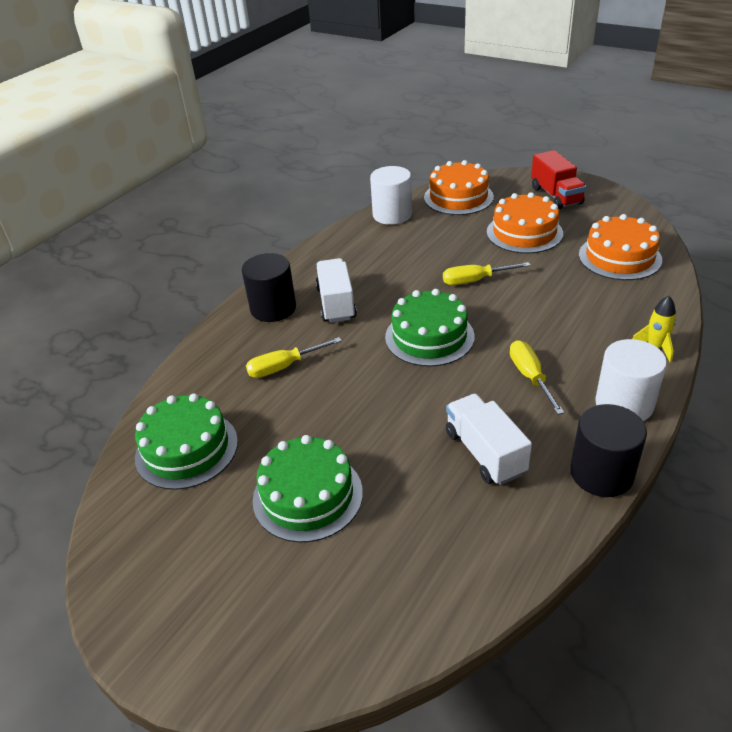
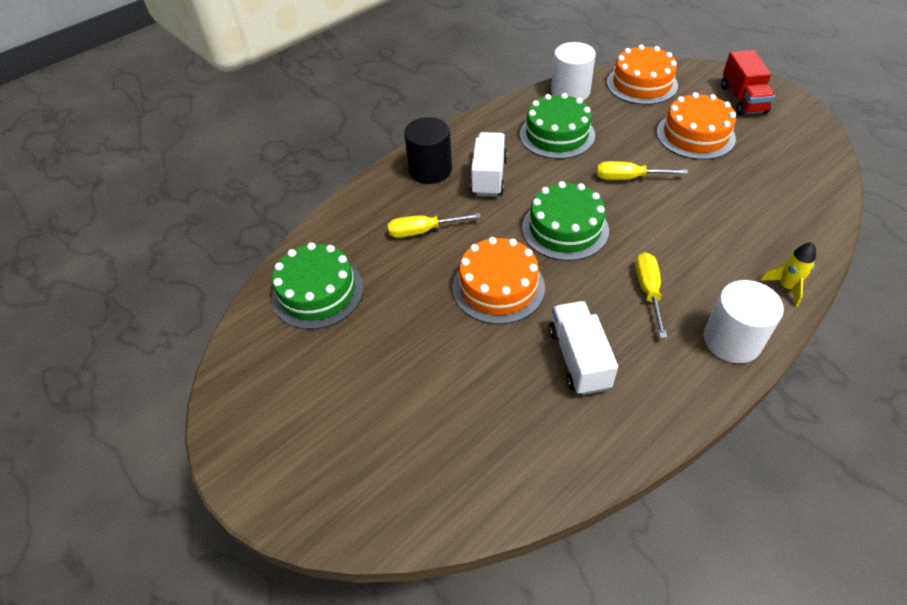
camera: 15 degrees right, 10 degrees up
(307, 495) = (407, 361): green cake -> green cake (557, 135)
(601, 473) = (683, 406): black cylinder -> none
(619, 257) = (785, 180): orange cake -> orange cake (498, 287)

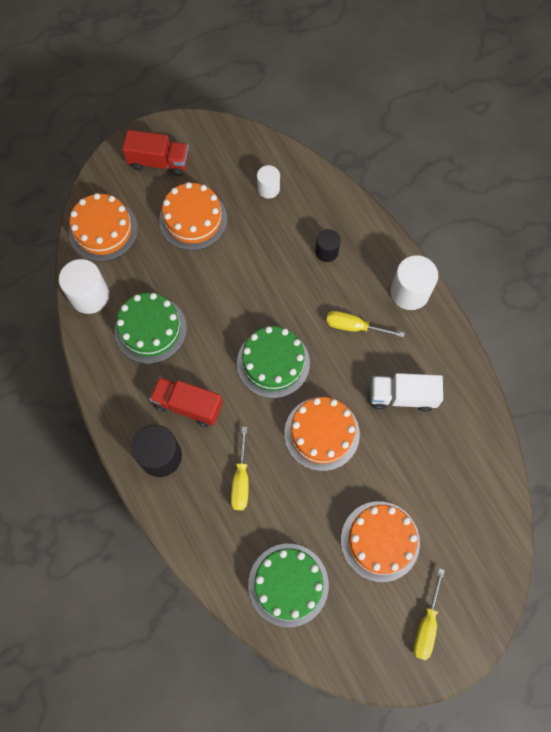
camera: 80 degrees left, 20 degrees up
(382, 369) = (380, 541): none -> orange cake
(489, 176) = (188, 405): white truck -> red truck
(627, 178) = (229, 293): yellow screwdriver -> yellow screwdriver (426, 625)
(733, 246) = (326, 251): none -> black cylinder
(777, 181) = (268, 189): none -> white cylinder
(786, 287) = (373, 237): yellow rocket -> none

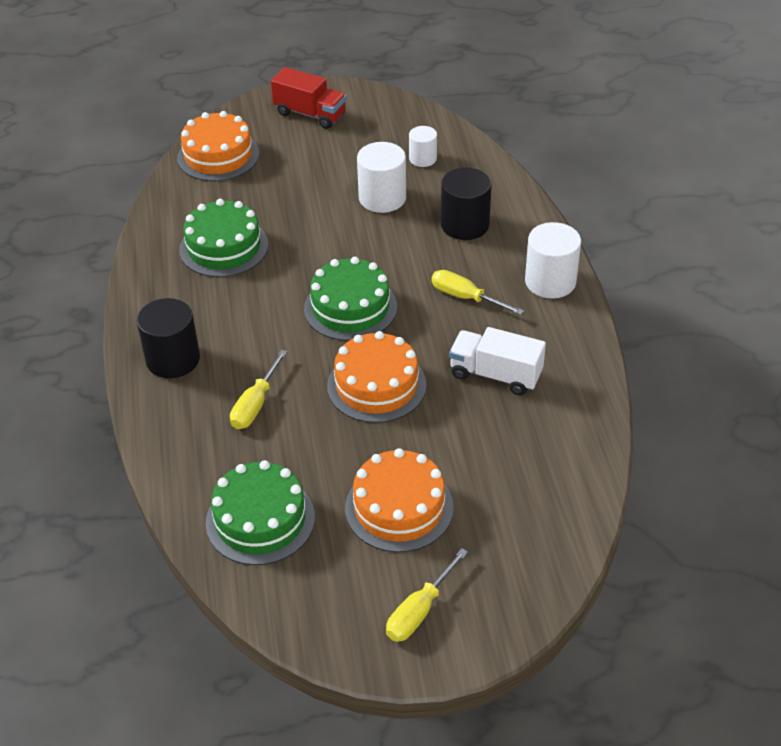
camera: 20 degrees right, 25 degrees down
(90, 296) = (172, 205): white cylinder -> white cylinder (382, 198)
(188, 405) = (230, 322): red truck -> none
(193, 219) = (322, 167): orange cake -> none
(326, 251) = (465, 225): black cylinder -> black cylinder, size x1.66

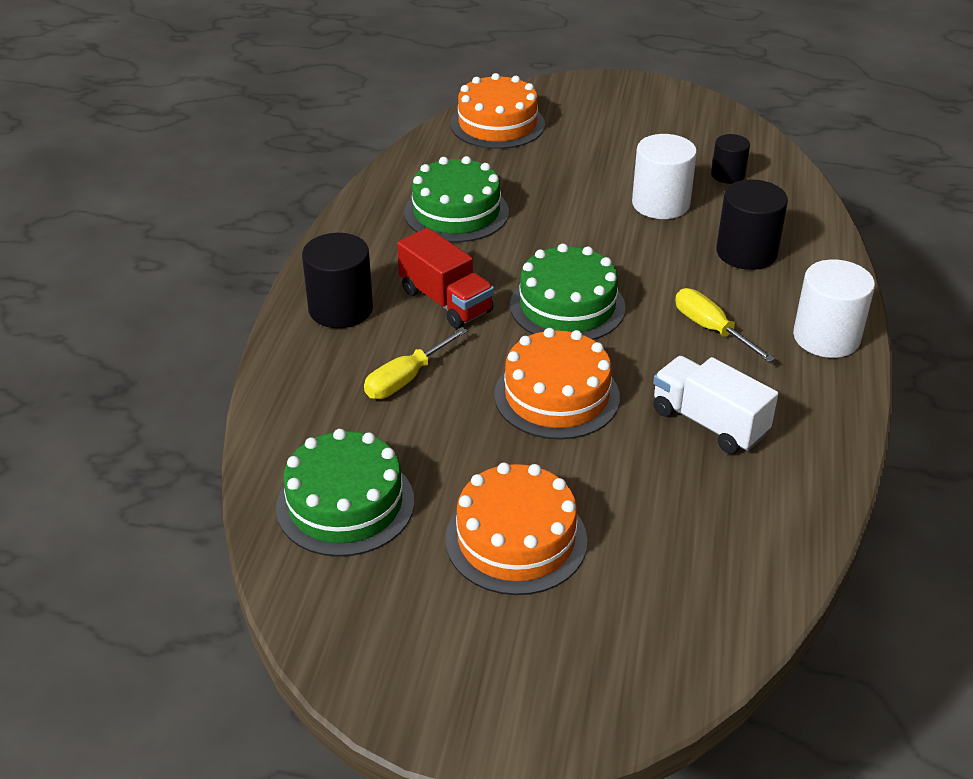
camera: 20 degrees right, 5 degrees down
(310, 114) = (619, 105): red truck -> red truck (446, 301)
(419, 611) = (480, 669): yellow screwdriver -> none
(422, 159) = (728, 175): white cylinder -> black cylinder

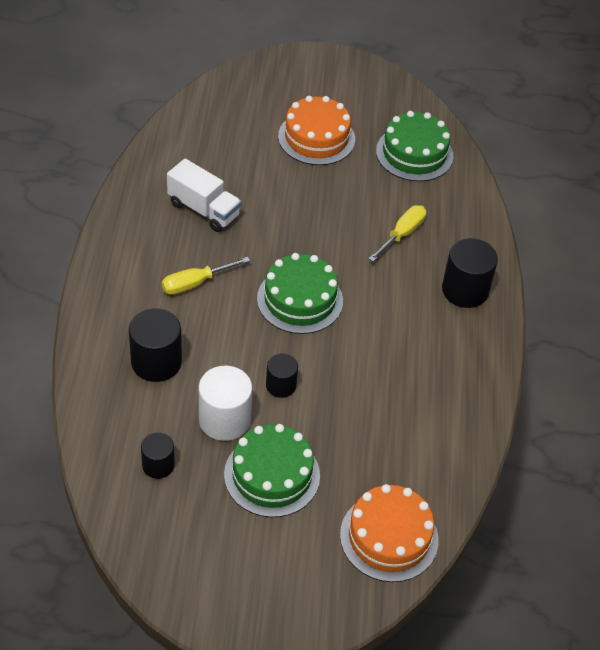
camera: 170 degrees right, 10 degrees up
(446, 301) = (390, 300): red truck -> none
(456, 212) = (403, 399): green cake -> green cake (272, 475)
(556, 396) = (301, 225): orange cake -> none
(596, 228) = (281, 385): none -> black cylinder
(710, 328) = (194, 283): yellow screwdriver -> yellow screwdriver turned 105 degrees clockwise
(826, 337) = (111, 279): white cylinder -> none

